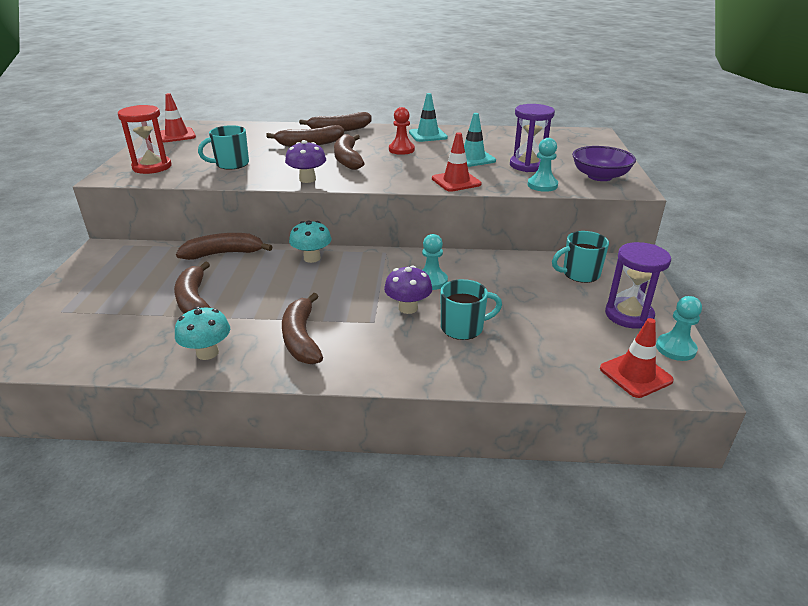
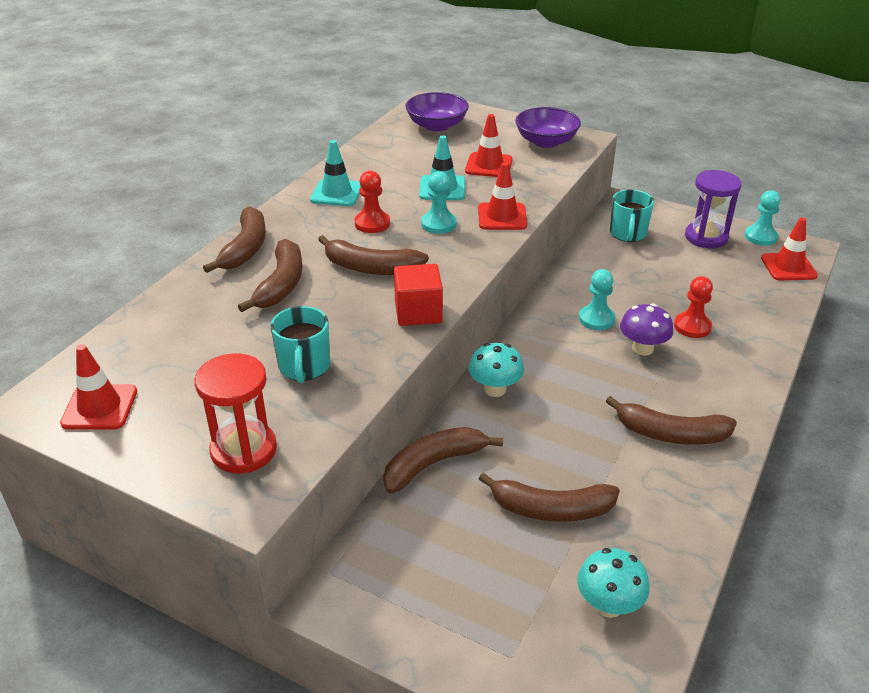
camera: 65 degrees left, 5 degrees up
(207, 353) = (674, 512): turquoise mushroom -> turquoise mushroom (608, 605)
(224, 254) = (433, 464): brown banana -> brown banana turned 45 degrees clockwise
(307, 179) = (418, 312): purple mushroom -> red cube
(463, 328) = (692, 326): turquoise mug -> red pawn
(528, 165) = (488, 165): purple hourglass -> red traffic cone
(542, 185) = (547, 175): turquoise pawn -> turquoise pawn (438, 224)
(564, 141) = (437, 125): none -> purple bowl

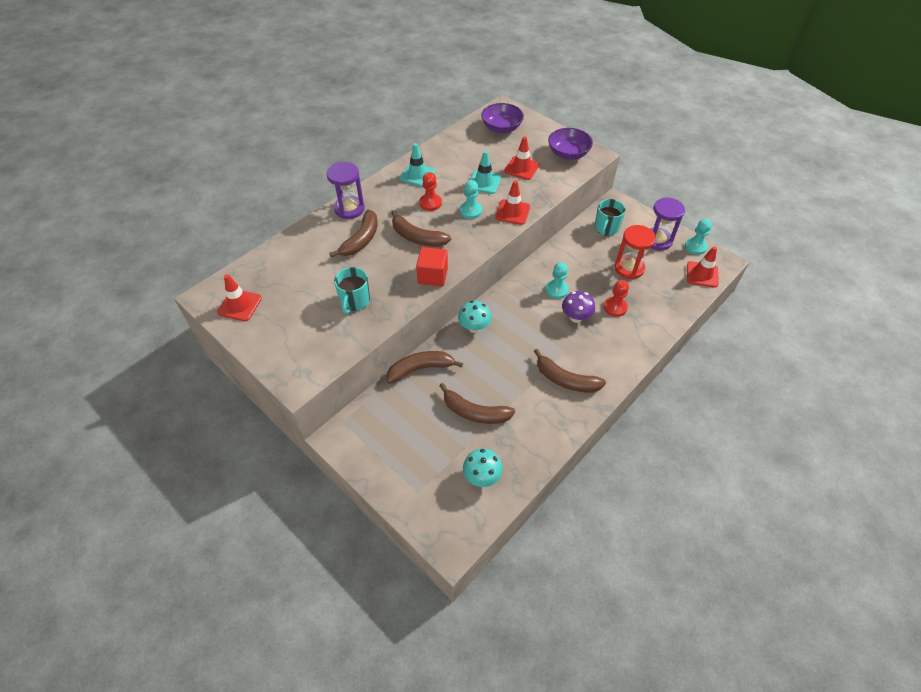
camera: 15 degrees right, 15 degrees up
(244, 450) = (305, 349): red hourglass -> red hourglass (629, 268)
(245, 248) = (349, 209): brown banana -> purple hourglass

